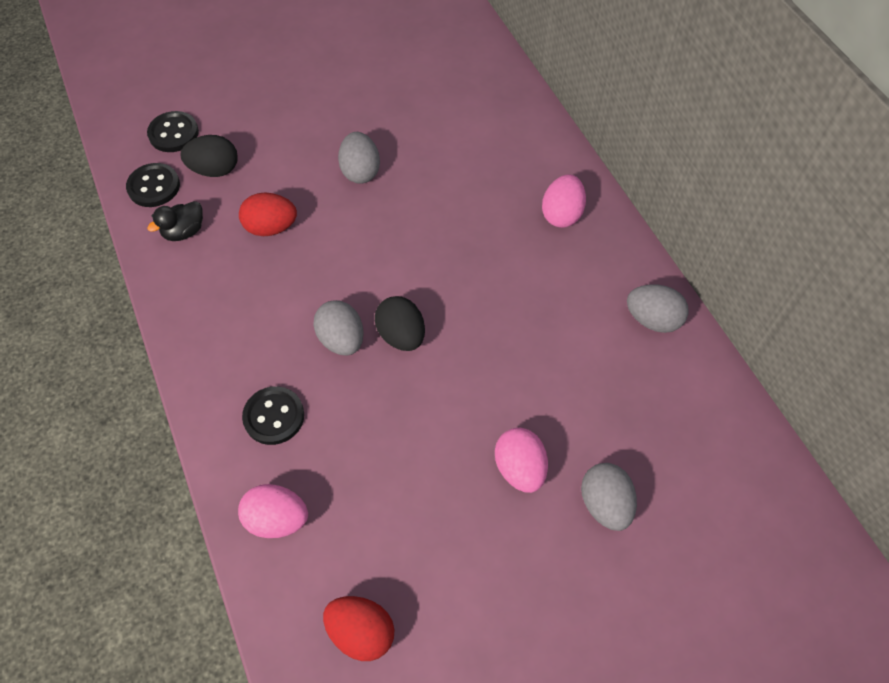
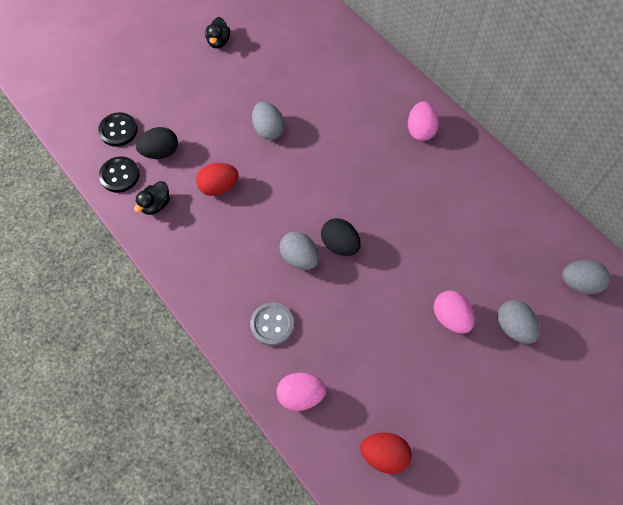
camera: 15 degrees left, 5 degrees up
(274, 416) = (272, 324): black button -> grey button
(337, 54) = (218, 41): none -> black duck
(652, 319) = (504, 192): grey egg -> grey egg (579, 283)

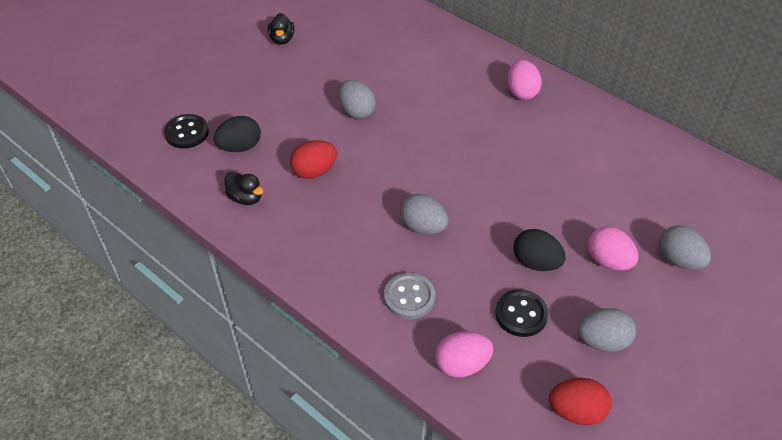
camera: 10 degrees left, 15 degrees down
(119, 175) = (197, 175): black button -> black button (521, 314)
(156, 205) = (246, 198): black duck -> black duck turned 75 degrees counterclockwise
(340, 244) = (465, 208): black egg -> black egg (536, 262)
(579, 283) = (734, 208): grey egg -> grey egg (602, 341)

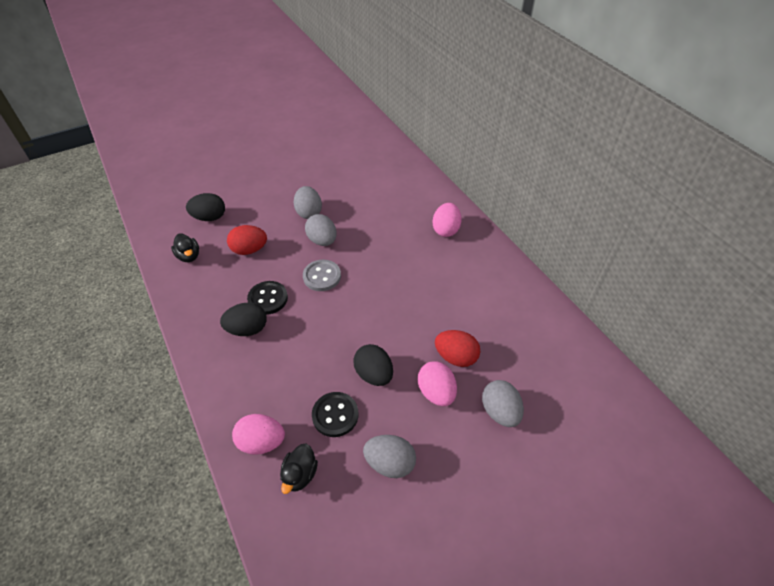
camera: 20 degrees right, 0 degrees up
(187, 133) = (181, 198): black button -> black button (268, 299)
(282, 39) = (289, 147): black duck -> black duck (300, 474)
(370, 257) = (247, 329): none -> black egg
(409, 297) = (256, 371): grey button -> grey button (322, 276)
(423, 227) = (302, 317): grey egg -> grey egg (322, 241)
(576, 411) = (330, 519): red egg -> red egg (455, 357)

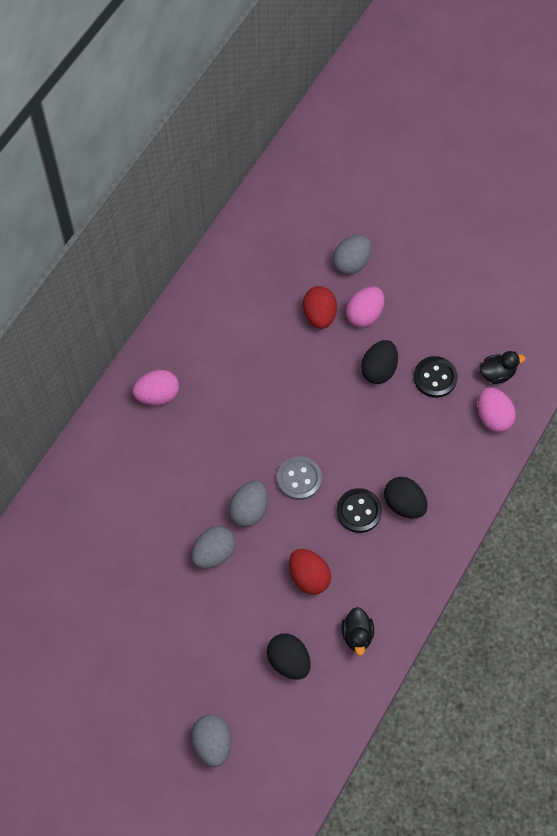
camera: 120 degrees left, 15 degrees up
(189, 256) = (357, 635): black duck -> black duck turned 150 degrees clockwise
(390, 463) = (446, 318): grey egg -> grey egg (212, 743)

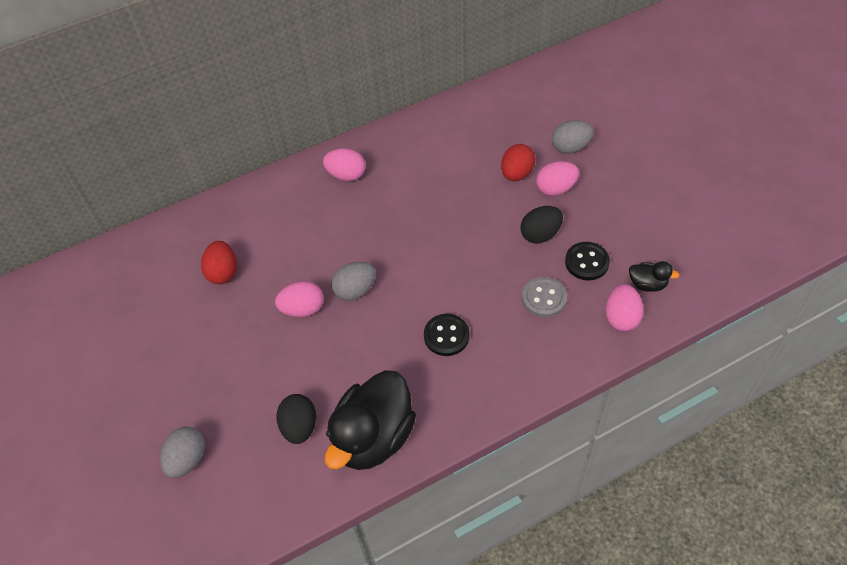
camera: 35 degrees right, 10 degrees down
(214, 553) = (303, 309): grey egg -> pink egg
(299, 479) = (413, 286): grey button -> grey button (544, 298)
(309, 577) = (366, 367): red egg -> red egg (223, 272)
(357, 635) = (373, 437): black duck -> black duck, size x2.27
(404, 504) = (490, 350): black egg -> none

